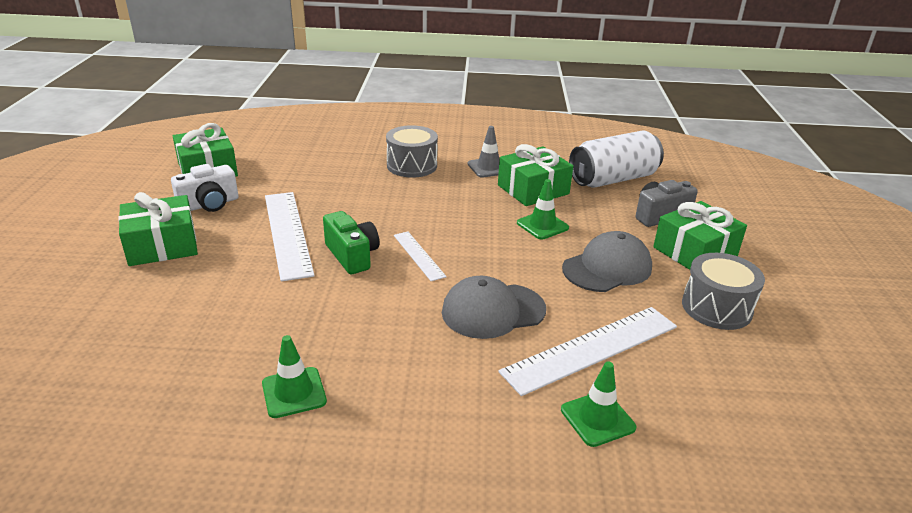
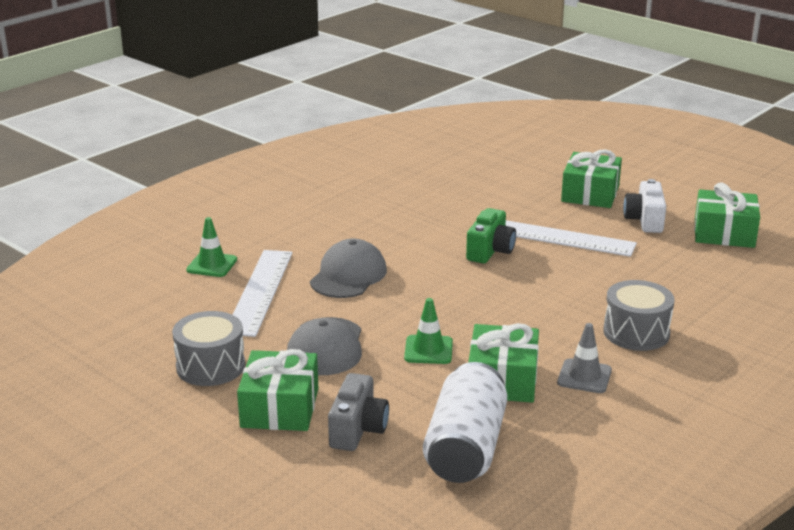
camera: 130 degrees right, 5 degrees down
(294, 392) = (367, 196): green traffic cone -> none
(352, 255) = (490, 251): green camera -> green camera turned 75 degrees counterclockwise
(419, 255) = (456, 275): white ruler -> none

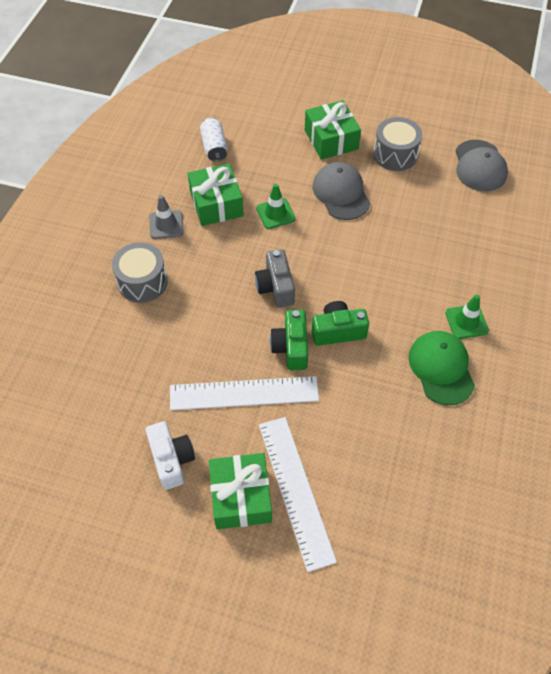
camera: 155 degrees right, 30 degrees up
(212, 265) = (485, 246): green traffic cone -> green traffic cone (466, 322)
(260, 291) = (426, 230): white ruler -> white ruler (295, 490)
(348, 275) = (379, 271): grey cap -> grey cap (479, 166)
(356, 210) = (441, 368): none -> green cap
(358, 429) = (279, 140): grey camera -> grey camera (275, 287)
(433, 249) = (337, 331): none -> green camera
(465, 448) = (214, 147): white can -> white can, size x0.57
(724, 233) = (91, 465): green gift -> none

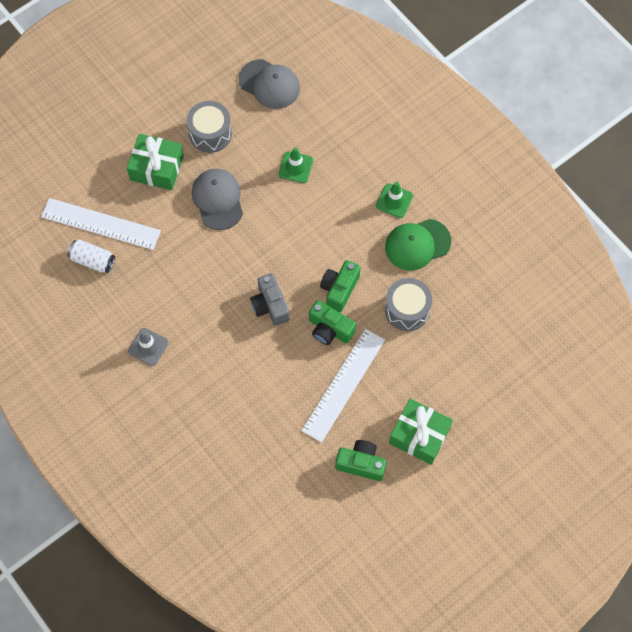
camera: 55 degrees left, 10 degrees up
(142, 282) = (192, 397): grey drum -> grey drum (407, 310)
(171, 460) = (361, 464): white camera -> green camera
(216, 204) = (156, 297): green gift -> none
(275, 213) = (200, 260): green traffic cone -> green traffic cone (295, 167)
(275, 287) = (270, 305): grey camera -> grey camera turned 45 degrees clockwise
(295, 490) = (438, 398): white ruler -> white ruler (100, 224)
(341, 193) = (218, 200): grey cap -> grey cap turned 60 degrees clockwise
(441, 368) = (417, 244): green cap -> green cap turned 45 degrees counterclockwise

